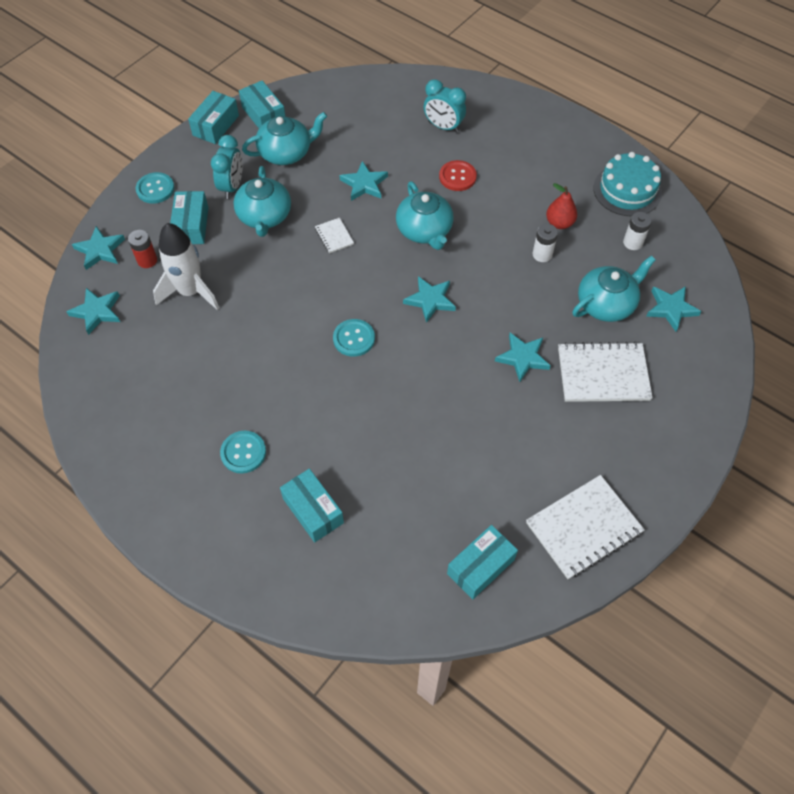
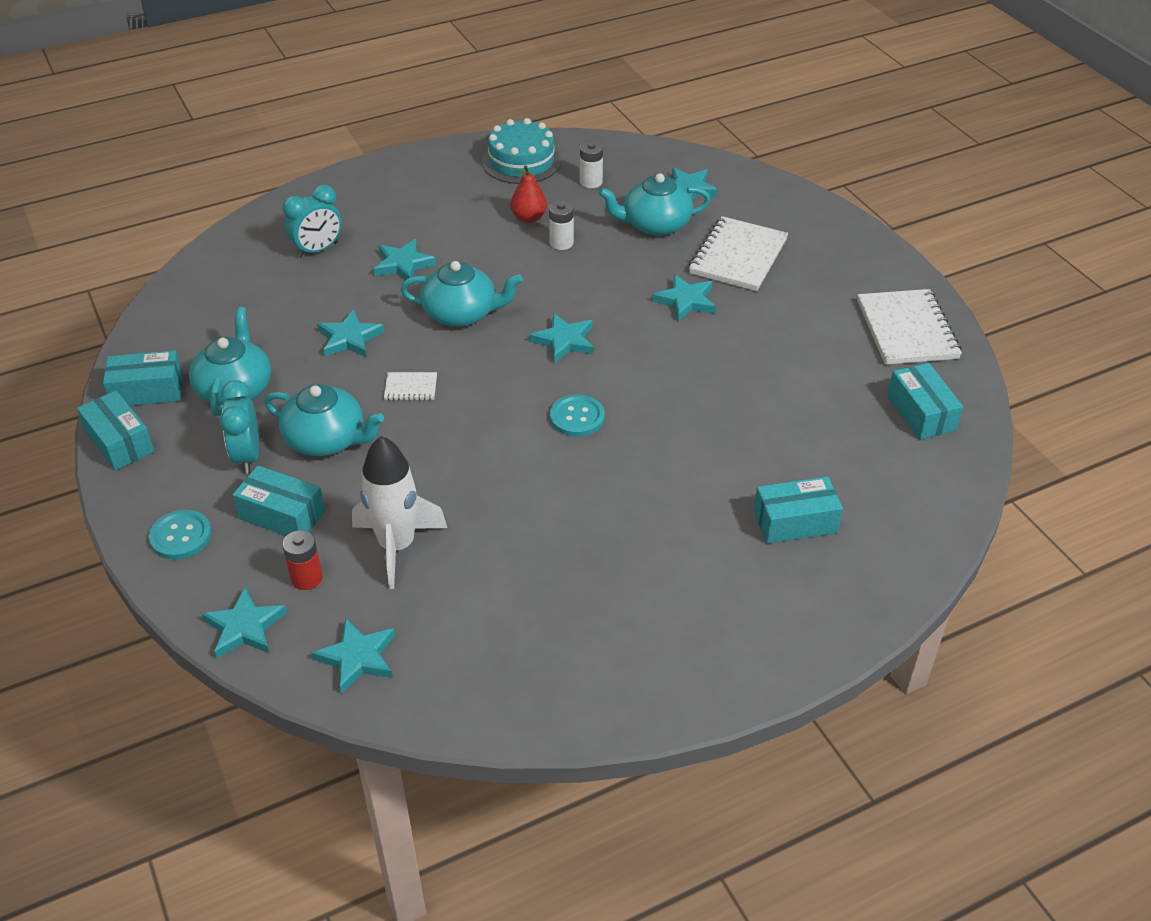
camera: 65 degrees left, 15 degrees down
(232, 186) = (247, 456): turquoise clock -> turquoise clock turned 135 degrees counterclockwise
(243, 452) = (683, 562): turquoise button -> none
(457, 177) = (403, 264): red button -> turquoise star
(606, 304) = (655, 225): turquoise teapot -> turquoise teapot turned 90 degrees counterclockwise

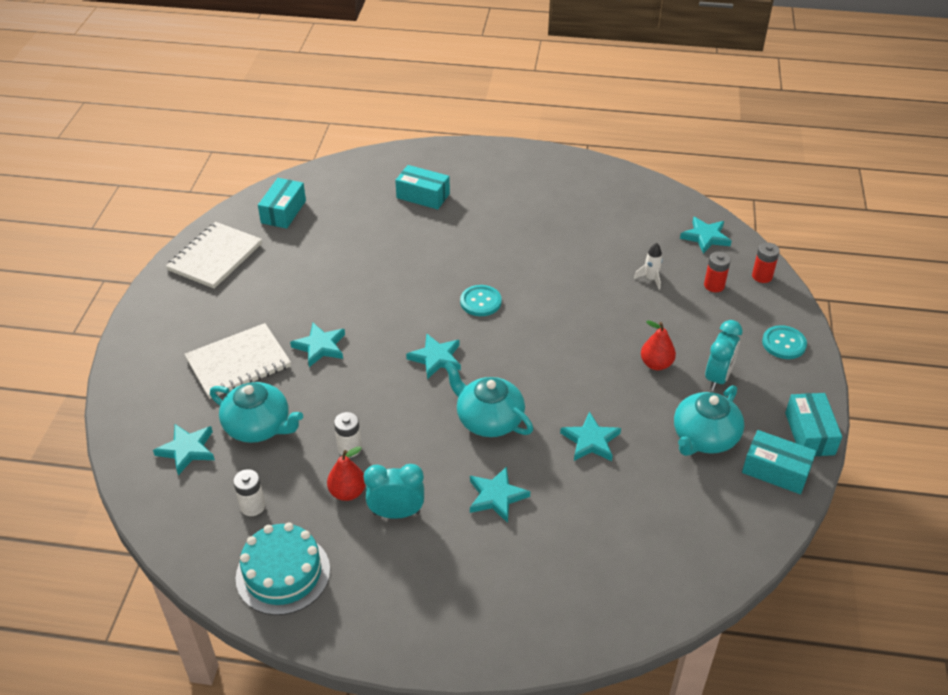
camera: 145 degrees left, 0 degrees up
(245, 627) = (762, 276): turquoise star -> red battery
(282, 515) = (712, 327): turquoise box -> none
(317, 250) = (560, 557): turquoise clock -> turquoise clock (396, 513)
(326, 440) = (656, 364): turquoise teapot -> red pear
(397, 546) = (650, 279): white rocket -> white rocket, size x0.46
(411, 388) = (573, 375): white notebook -> none

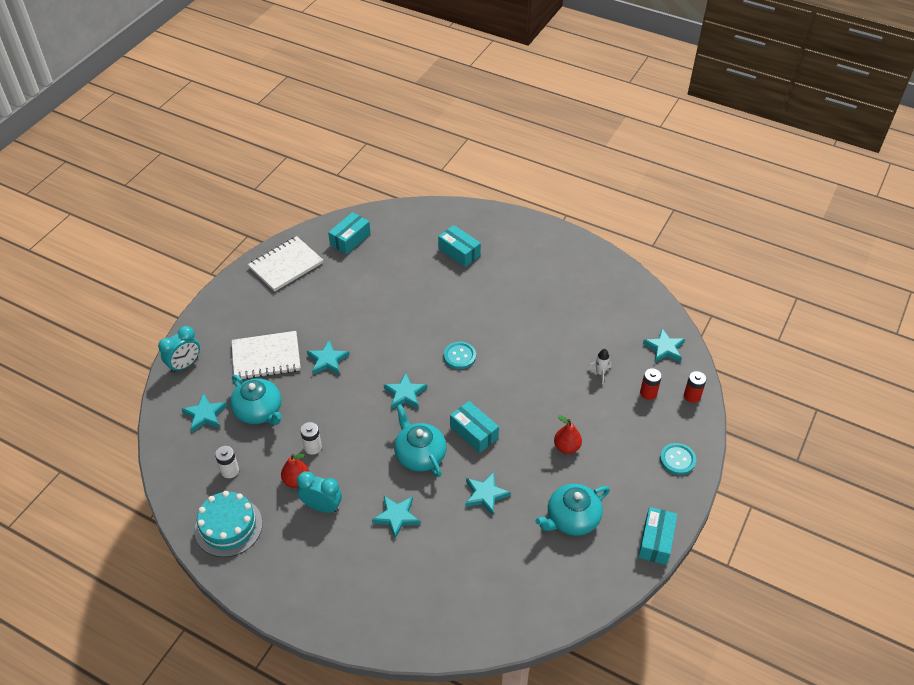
camera: 20 degrees right, 5 degrees up
(717, 377) = (608, 473): turquoise clock -> turquoise clock (185, 365)
(775, 471) = (612, 562): turquoise box -> turquoise box (474, 432)

